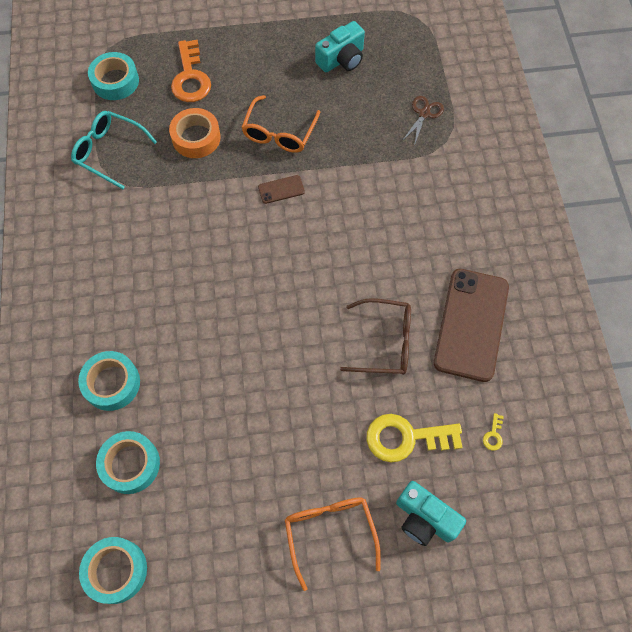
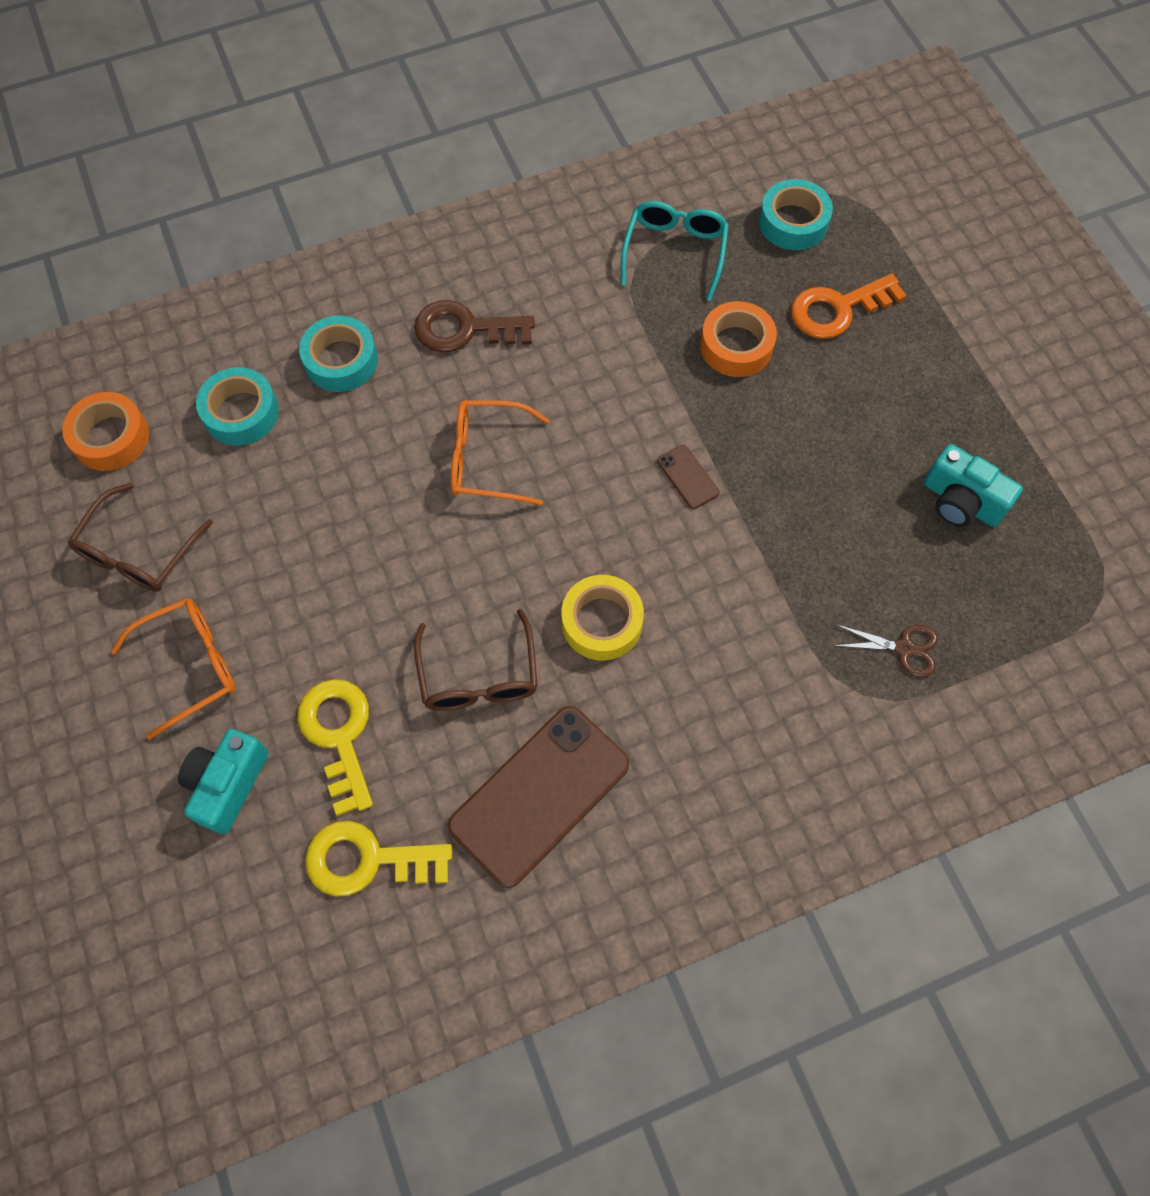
camera: 75 degrees right, 0 degrees up
(116, 571) = (111, 437): turquoise tape -> orange tape
(118, 294) = (464, 329): none -> brown key
(225, 560) = (138, 552): none -> brown glasses
(279, 133) = (785, 449): orange glasses -> orange glasses (488, 460)
(367, 262) = (602, 622): none -> yellow tape
(471, 324) = (539, 795): brown phone -> brown phone turned 45 degrees counterclockwise
(493, 435) = (367, 860): yellow key -> yellow key, size x2.49

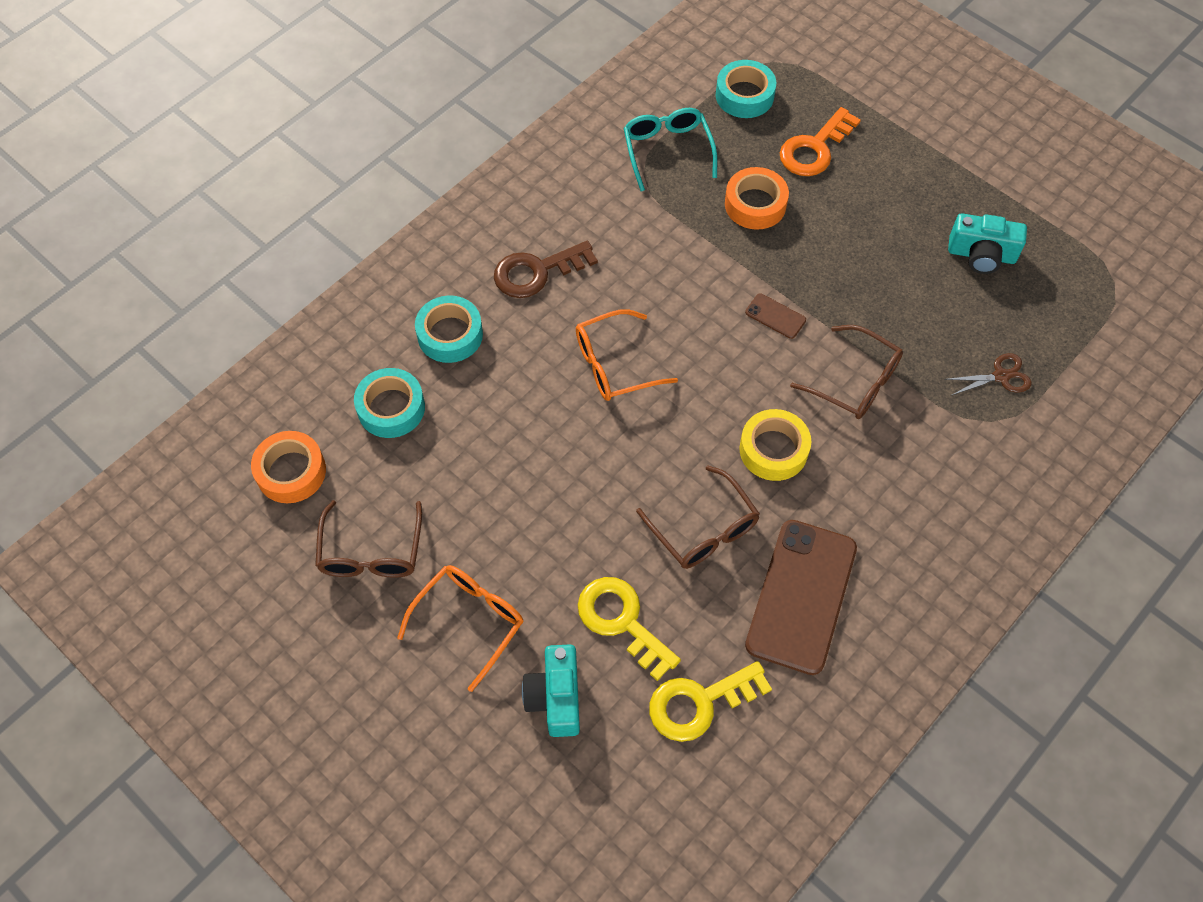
camera: 25 degrees left, 5 degrees down
(734, 585) = (855, 382): none -> brown glasses

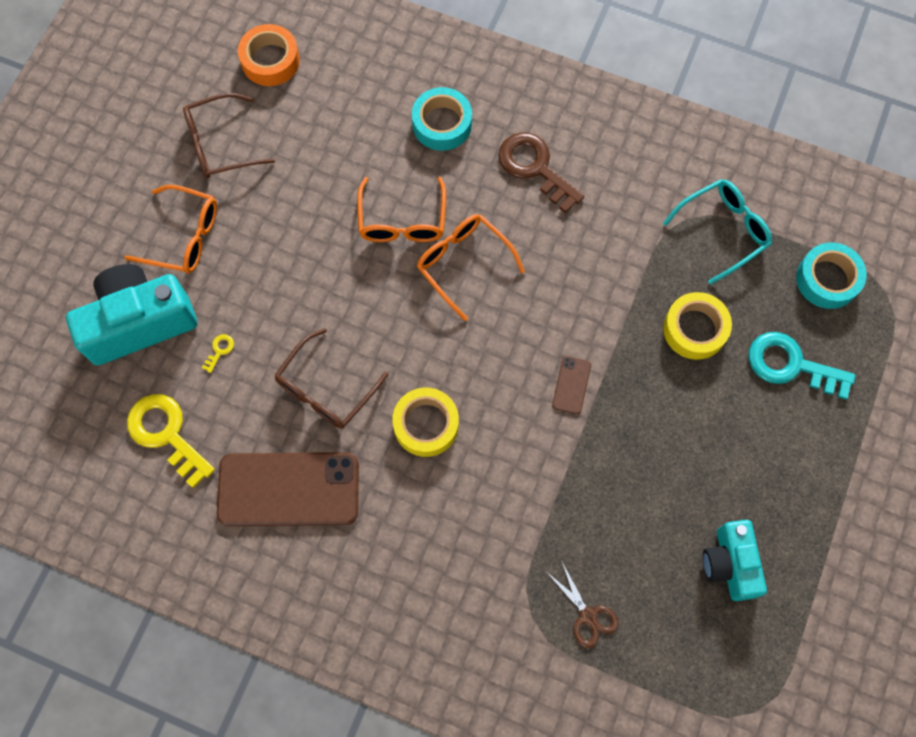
camera: 70 degrees right, 10 degrees up
(391, 408) = (354, 107): turquoise tape -> none
(544, 403) = (402, 221): none -> orange glasses
(555, 697) = (139, 322): turquoise camera -> turquoise camera, size x1.60
(621, 621) = (219, 350): yellow key -> yellow key, size x0.40
(755, 204) = (694, 329): orange tape -> yellow tape
(814, 149) = (791, 365): orange key -> turquoise key
(855, 382) = (527, 477): brown glasses -> none

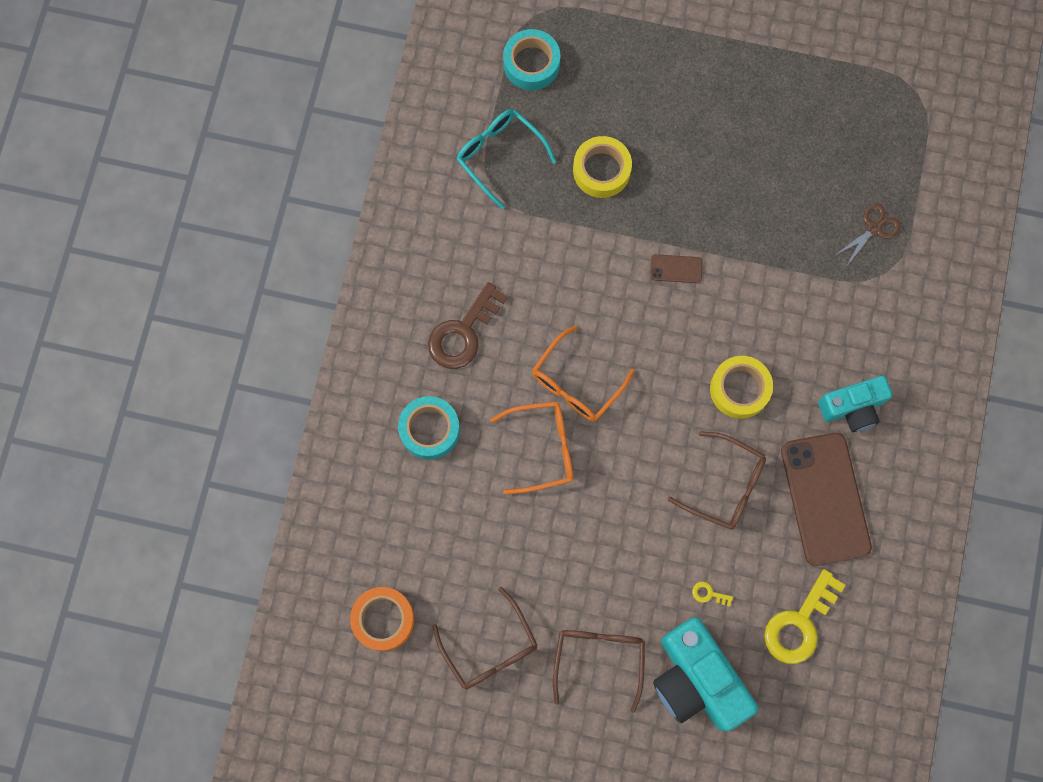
camera: 100 degrees left, 5 degrees up
(184, 237) = (598, 659): orange glasses -> brown glasses
(729, 564) = (804, 122): turquoise camera -> turquoise camera (852, 408)
(791, 365) = (619, 88): turquoise key -> none

